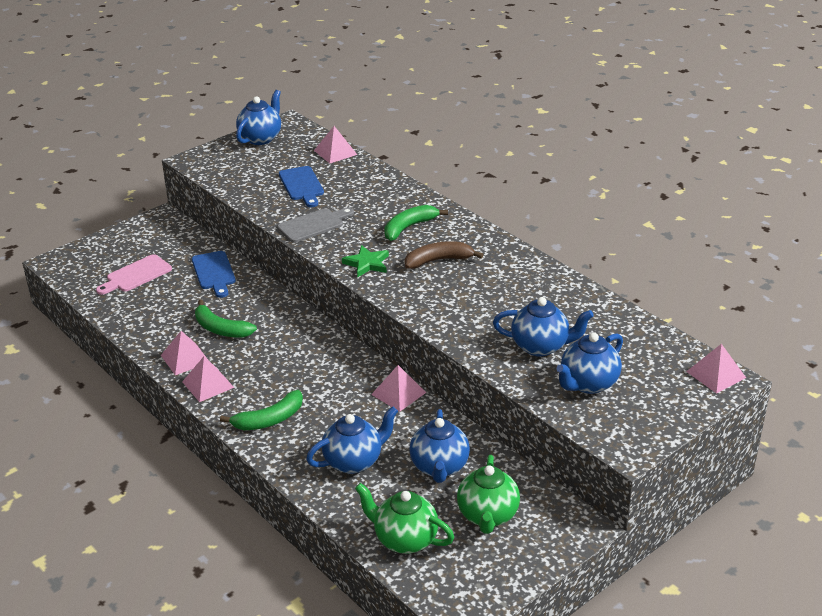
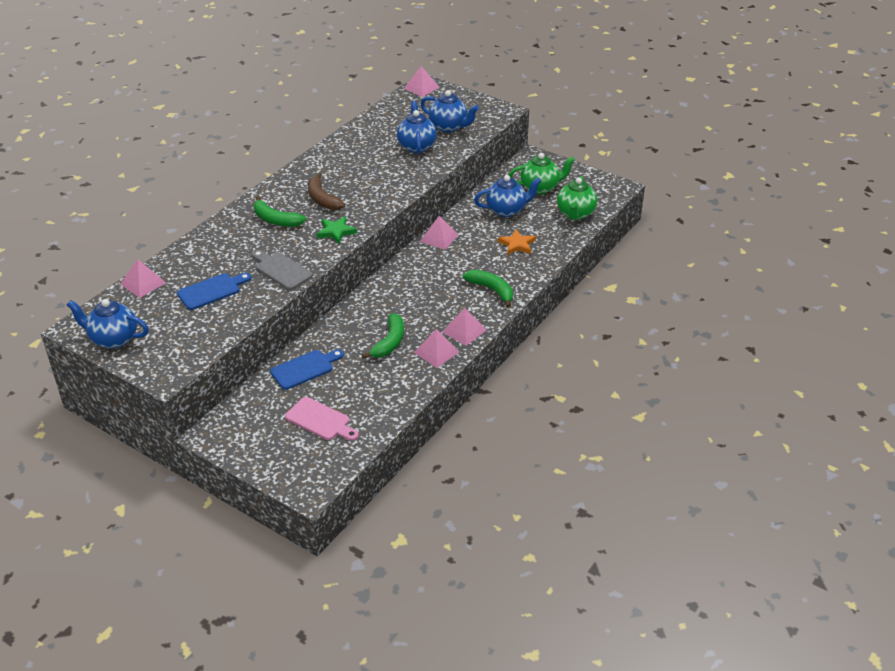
camera: 105 degrees left, 5 degrees up
(354, 461) = (517, 244): blue teapot -> orange star

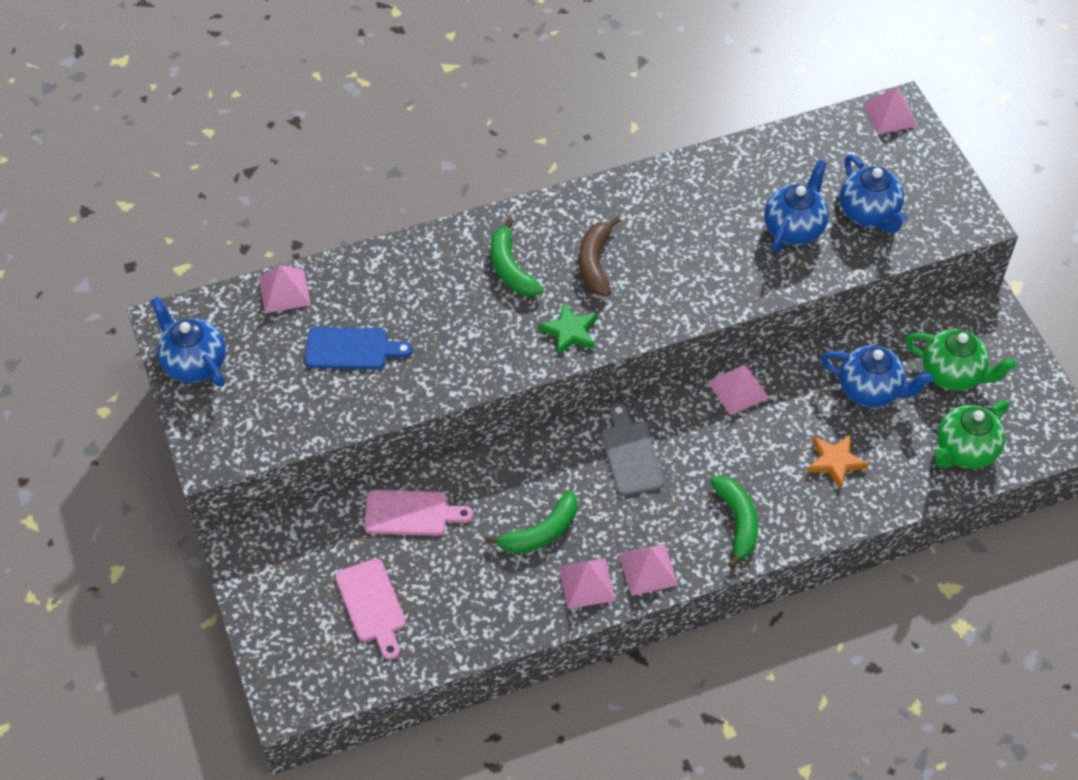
camera: 35 degrees right, 15 degrees up
(281, 270) = (456, 361): grey cutting board -> grey cutting board (630, 455)
(305, 369) = (411, 513): blue cutting board -> pink cutting board

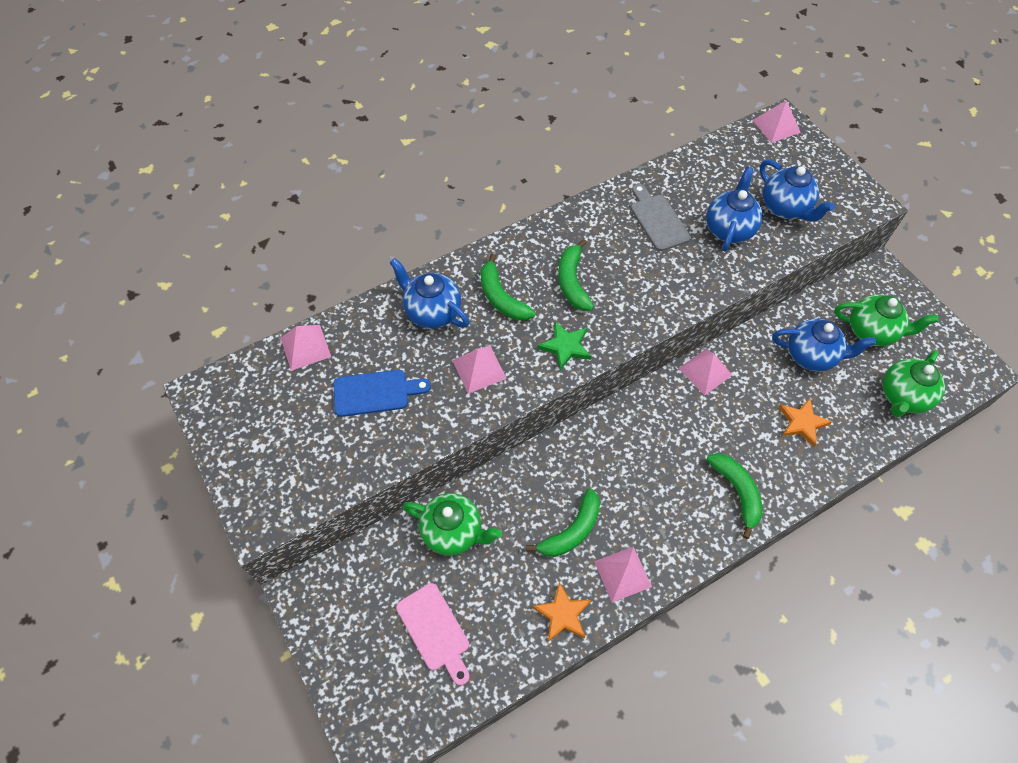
camera: 10 degrees left, 5 degrees up
(194, 364) = (232, 429): blue teapot -> blue teapot (432, 312)
(411, 513) = (453, 532): pink cutting board -> green teapot
(511, 611) = (562, 614): none -> orange star
(595, 263) = (572, 282): brown banana -> green banana
(630, 455) = (631, 444): grey cutting board -> grey cutting board (657, 220)
(648, 569) = (673, 551): pink pyramid -> pink pyramid (479, 369)

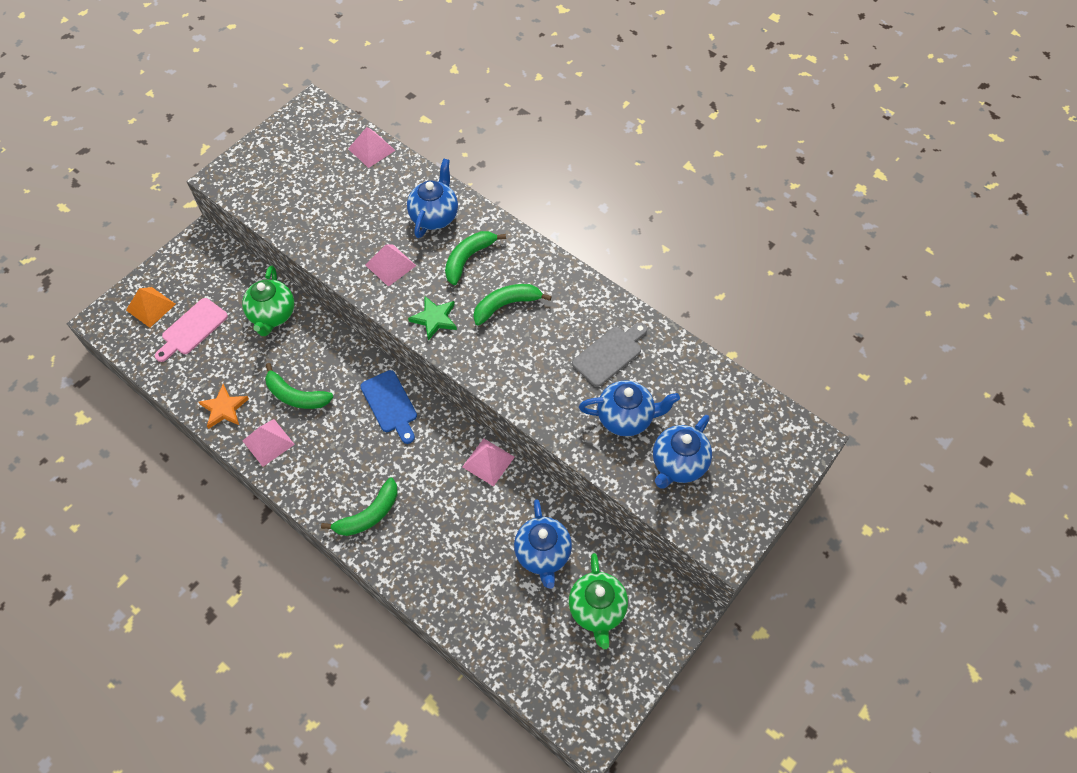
camera: 70 degrees right, 0 degrees up
(375, 392) = (345, 206): blue cutting board -> blue cutting board (390, 404)
(379, 677) = (151, 307): none -> orange pyramid
(776, 126) = (796, 435): pink pyramid -> none
(802, 423) = (460, 558): orange star -> none
(902, 397) = (525, 651): green teapot -> none

